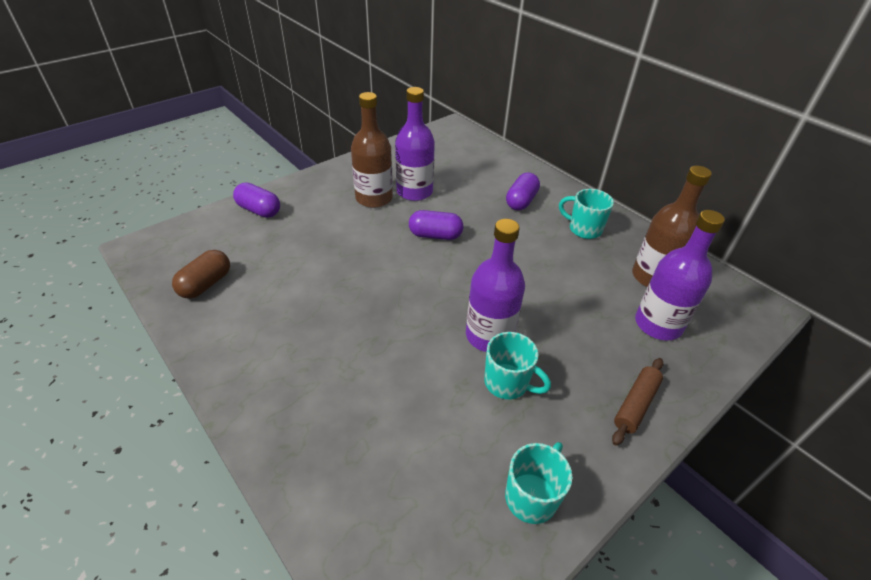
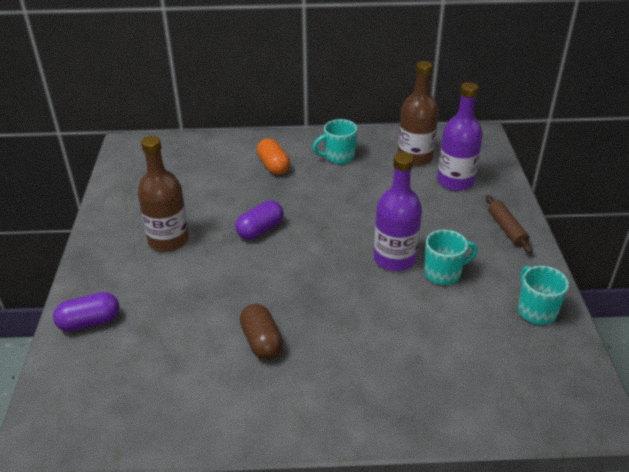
camera: 50 degrees left, 5 degrees down
(206, 284) = (160, 402): brown capsule -> brown capsule (261, 341)
(414, 191) = (190, 213): purple bottle -> none
(521, 201) = (273, 166): purple capsule -> orange capsule

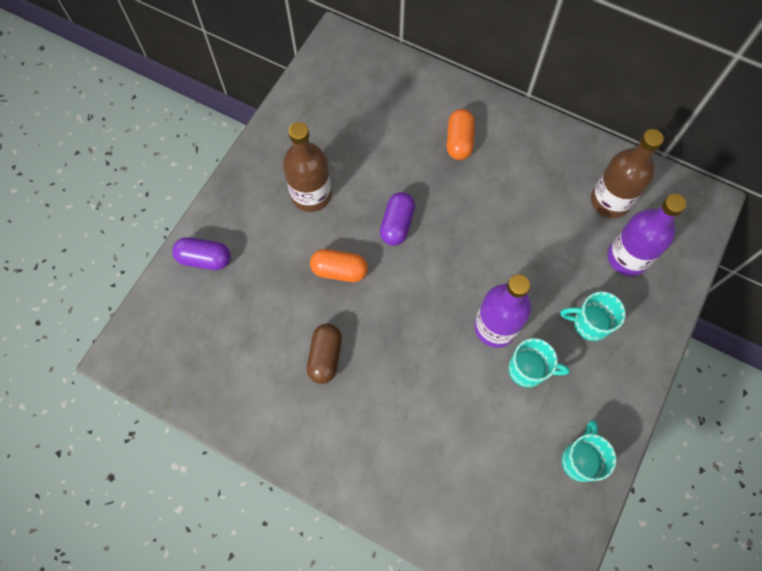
camera: 30 degrees right, 30 degrees up
(231, 278) = (339, 270): none -> orange capsule
(260, 230) = (397, 224): purple capsule -> purple capsule turned 60 degrees counterclockwise
(338, 156) = (532, 159): turquoise mug -> turquoise mug (589, 323)
(506, 229) = (630, 349): brown rolling pin -> none

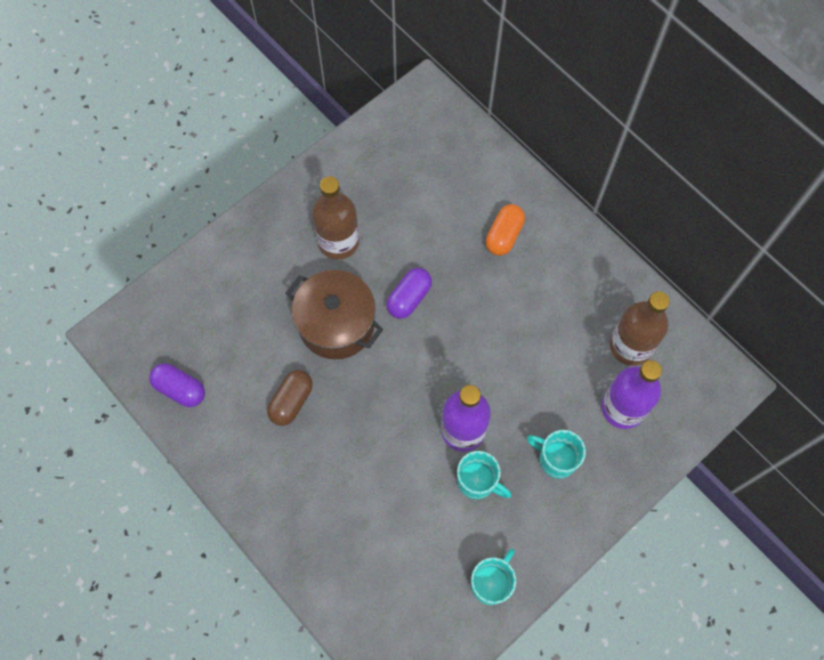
camera: 20 degrees right, 0 degrees up
(205, 259) = (216, 270): purple capsule -> purple capsule (180, 389)
(339, 270) = (336, 324): orange capsule -> brown pot

